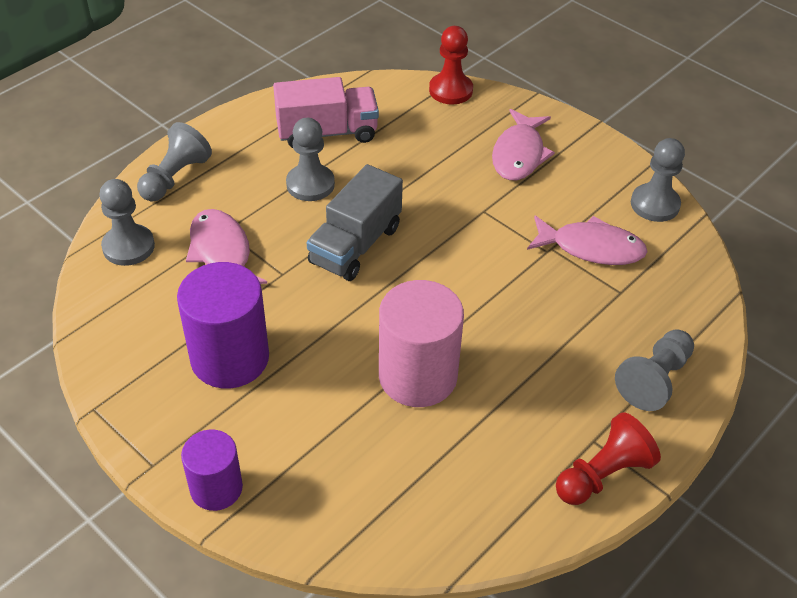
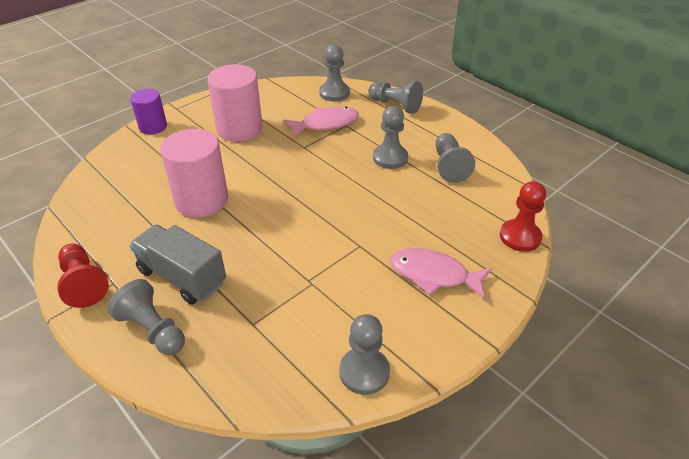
camera: 95 degrees right, 5 degrees down
(230, 358) = (239, 129): purple cylinder -> pink cylinder
(327, 132) = (449, 166): pink truck -> grey pawn
(355, 245) = (326, 177): grey truck -> grey truck (182, 277)
(591, 248) = (308, 310): pink fish -> none

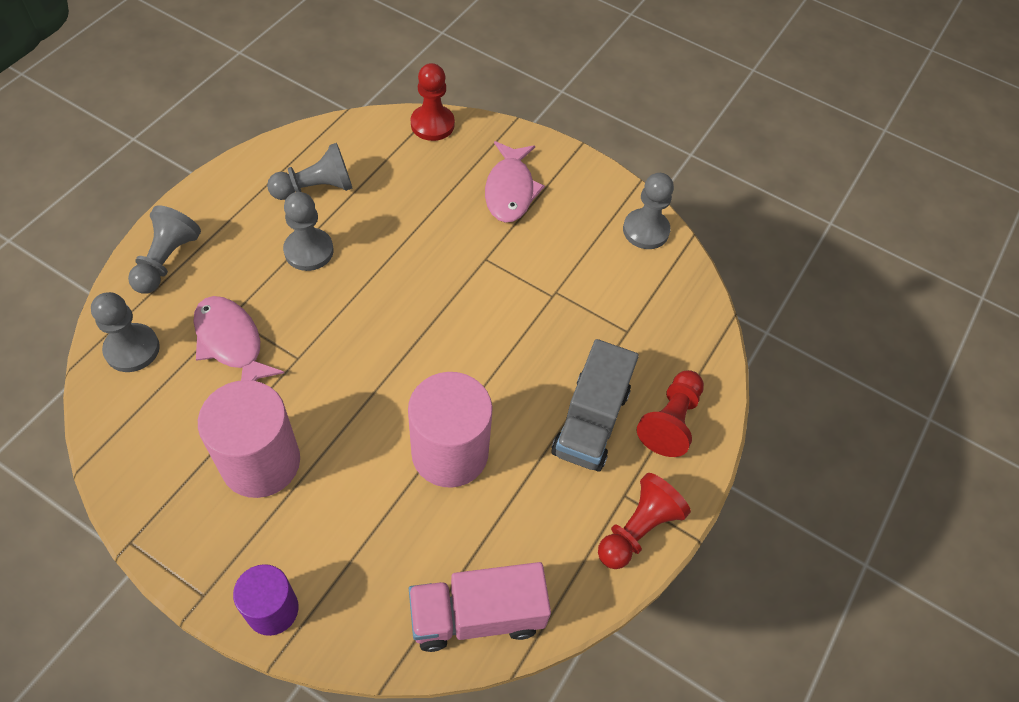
camera: 110 degrees left, 15 degrees up
(91, 195) = (477, 615): none -> pink truck
(153, 330) = (670, 421): grey pawn -> red pawn

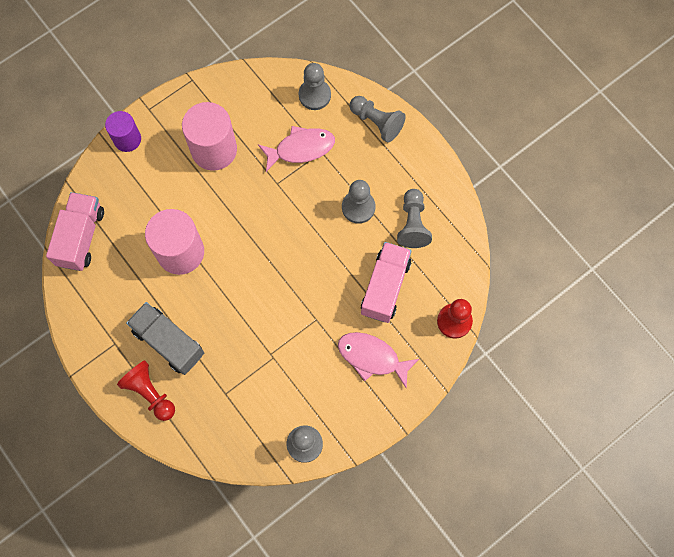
camera: 115 degrees right, 15 degrees up
(414, 197) = (385, 287): none -> pink truck
(638, 529) = (91, 342): red pawn -> none

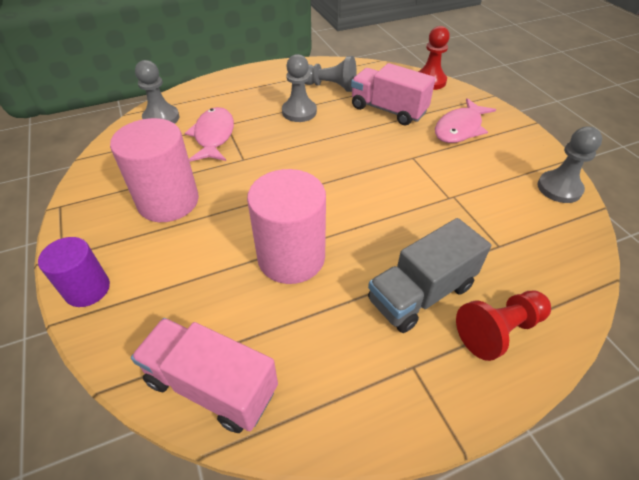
camera: 75 degrees left, 25 degrees down
(376, 122) = (218, 89): grey pawn -> none

